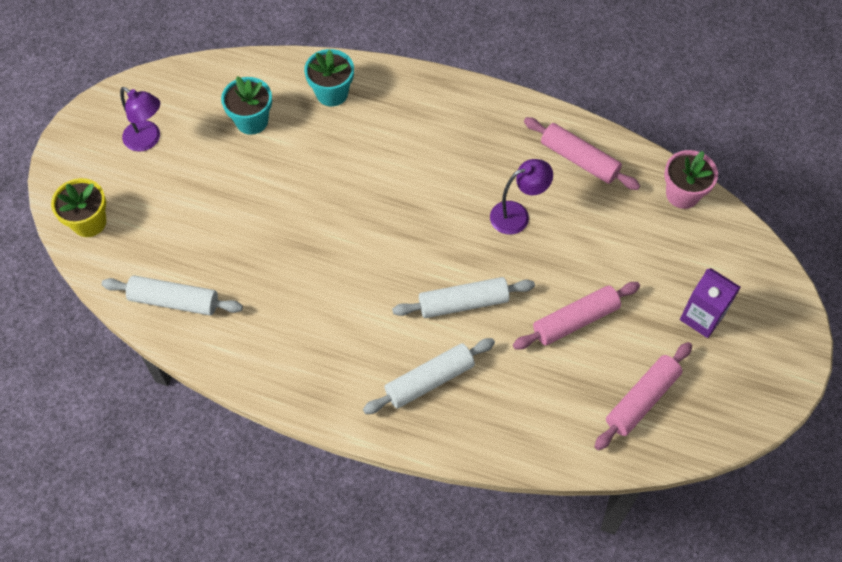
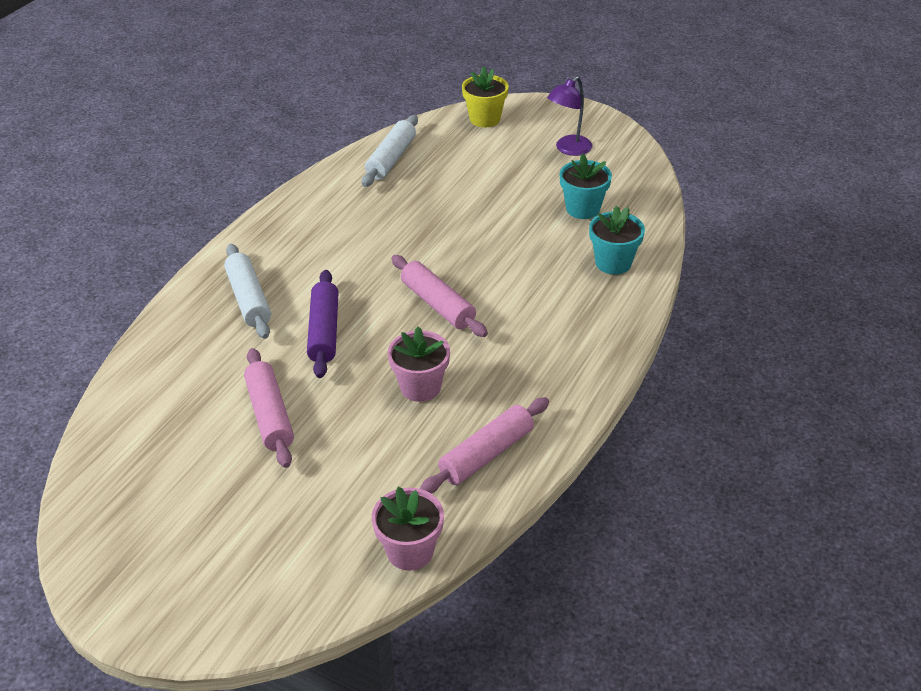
camera: 100 degrees right, 20 degrees down
(463, 303) = (324, 331): white rolling pin -> purple rolling pin
(517, 215) = (420, 387): purple lamp -> pink flower pot
(642, 399) = (152, 454): pink rolling pin -> pink rolling pin (438, 304)
(702, 317) = (228, 532): purple carton -> none

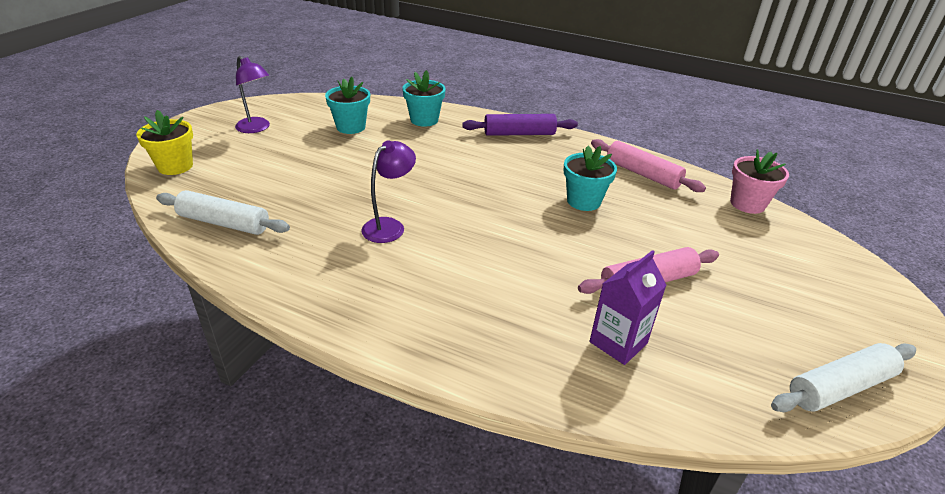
camera: 95 degrees left, 5 degrees down
(194, 379) = (618, 342): none -> purple carton
(249, 299) = (477, 314): white rolling pin -> white rolling pin (840, 387)
(324, 331) = (524, 255): purple rolling pin -> purple rolling pin (519, 134)
(380, 247) = (389, 226): none -> purple lamp
(420, 387) = (583, 201): pink flower pot -> turquoise flower pot
(438, 304) = (478, 193): pink rolling pin -> none

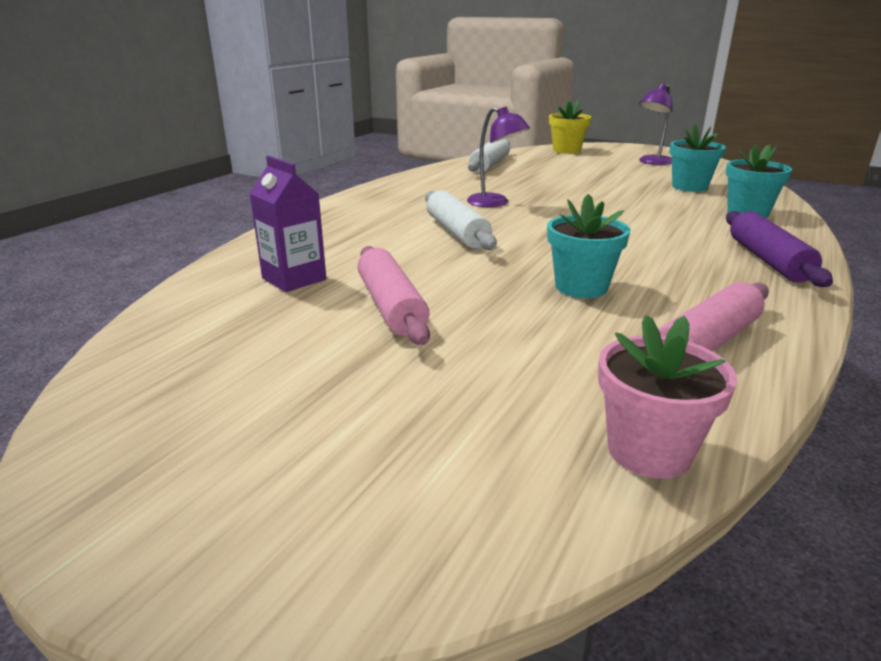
camera: 95 degrees right, 10 degrees down
(840, 387) = (130, 404): white rolling pin -> white rolling pin (457, 232)

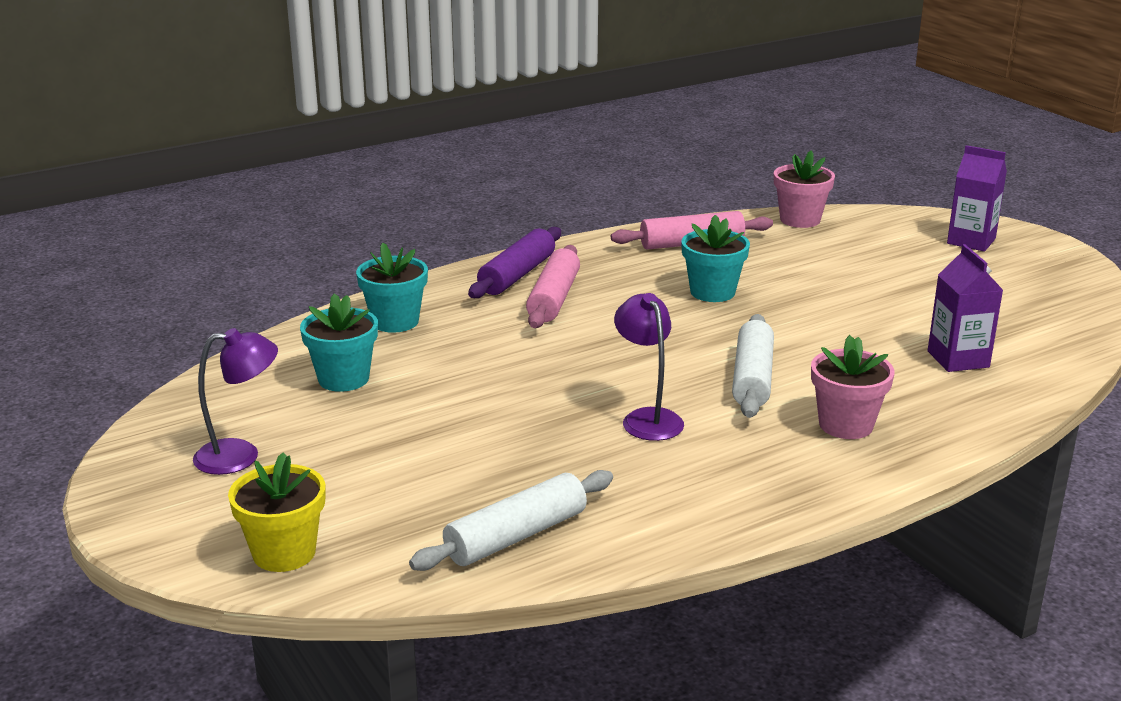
camera: 150 degrees left, 0 degrees up
(305, 497) = (971, 241): none -> purple carton
(368, 222) = (846, 425): none -> pink flower pot
(391, 307) = (881, 313): pink rolling pin -> pink rolling pin (554, 299)

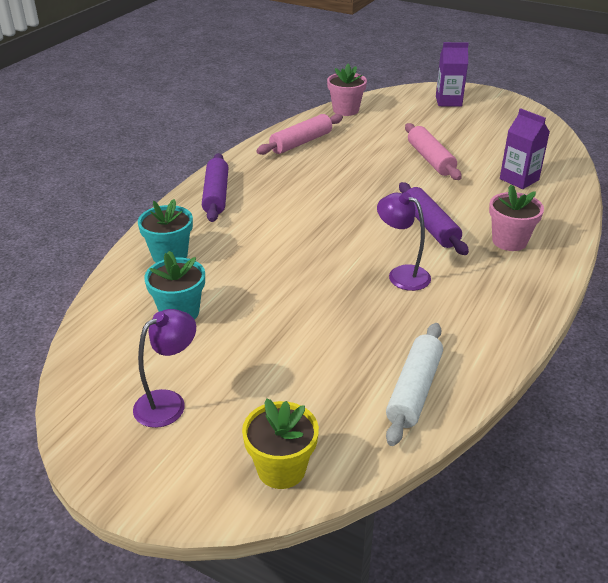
camera: 30 degrees left, 10 degrees up
(554, 299) = (258, 206): pink rolling pin -> pink rolling pin (430, 159)
(712, 292) = (347, 173): turquoise flower pot -> none
(752, 378) = (430, 226): white rolling pin -> purple rolling pin

